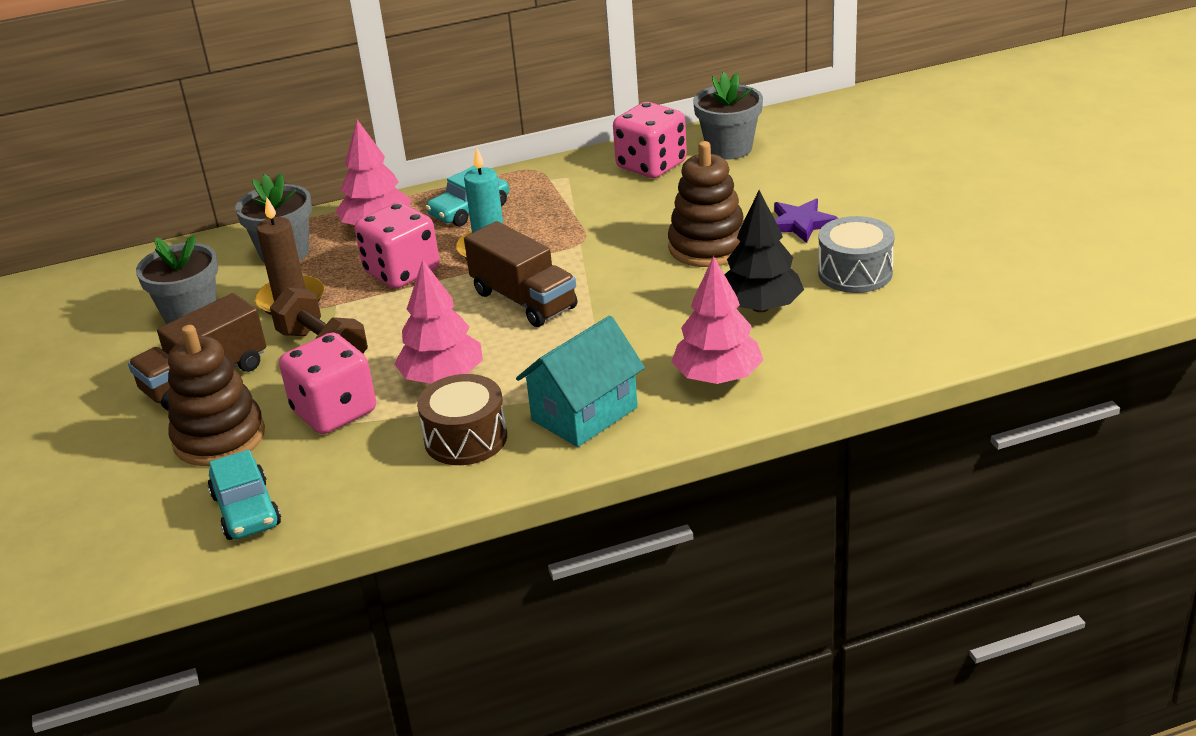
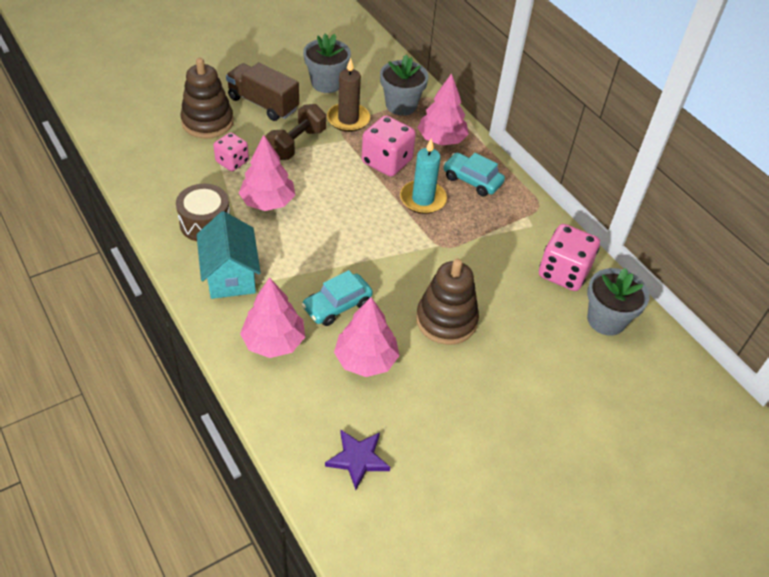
camera: 70 degrees right, 15 degrees up
(246, 510) = (143, 147): turquoise car -> turquoise car (337, 305)
(334, 412) = (232, 162): pink dice -> pink dice, size x0.63
(524, 300) = (360, 226): brown truck -> none
(584, 414) = (230, 275): turquoise house -> turquoise house turned 45 degrees clockwise
(760, 307) = (366, 360): black tree -> pink tree
(800, 223) = (493, 377): purple star -> purple star (358, 459)
(855, 273) = (423, 419): grey drum -> none

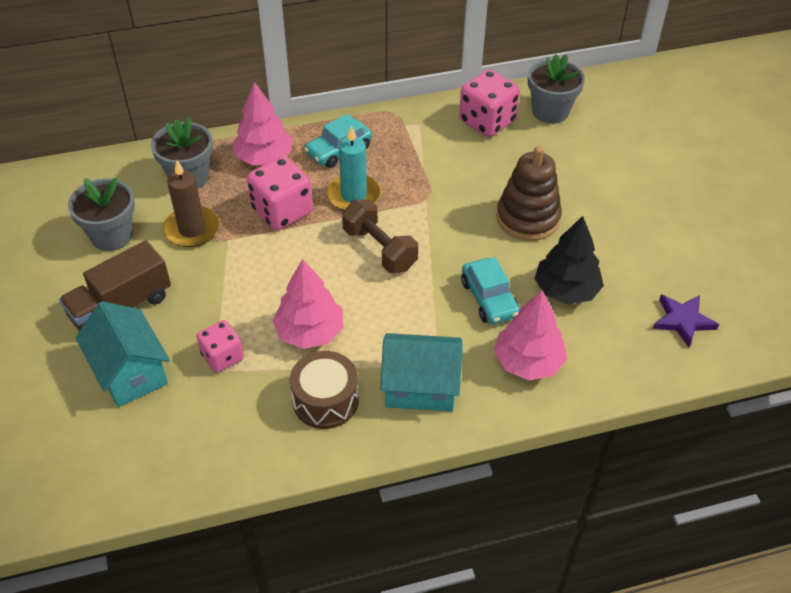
camera: 70 degrees left, 0 degrees up
(207, 122) = (130, 372): brown stacking toy -> turquoise house
(296, 144) = (216, 286): brown dumbbell -> brown dumbbell (379, 249)
(366, 360) = (566, 290): pink tree -> black tree

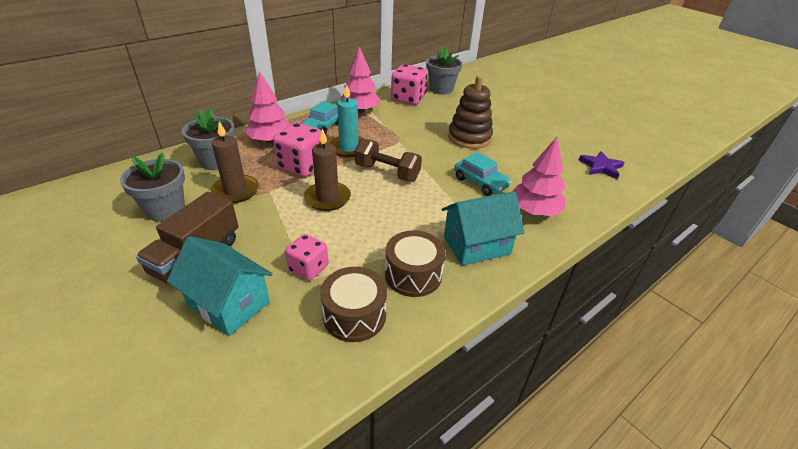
camera: 25 degrees left, 10 degrees down
(240, 426) = (354, 315): none -> brown drum
(287, 269) = (327, 198): none -> brown candle
(309, 332) = (370, 233): pink tree -> pink tree (360, 110)
(566, 290) = (523, 167): black tree -> none

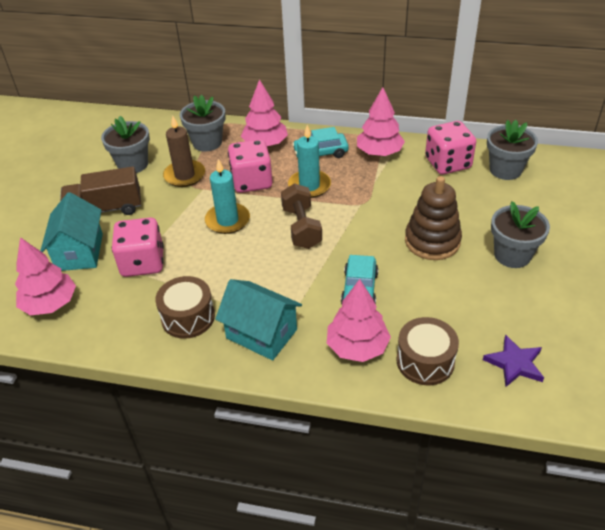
camera: 55 degrees right, 5 degrees up
(273, 365) = (50, 304): none -> pink tree
(308, 268) = (143, 263): pink dice -> pink dice, size x1.59
(327, 198) = (227, 220): brown candle -> turquoise candle
(354, 315) = (120, 312): brown drum -> brown drum (425, 361)
(513, 123) = (512, 255): none -> grey flower pot

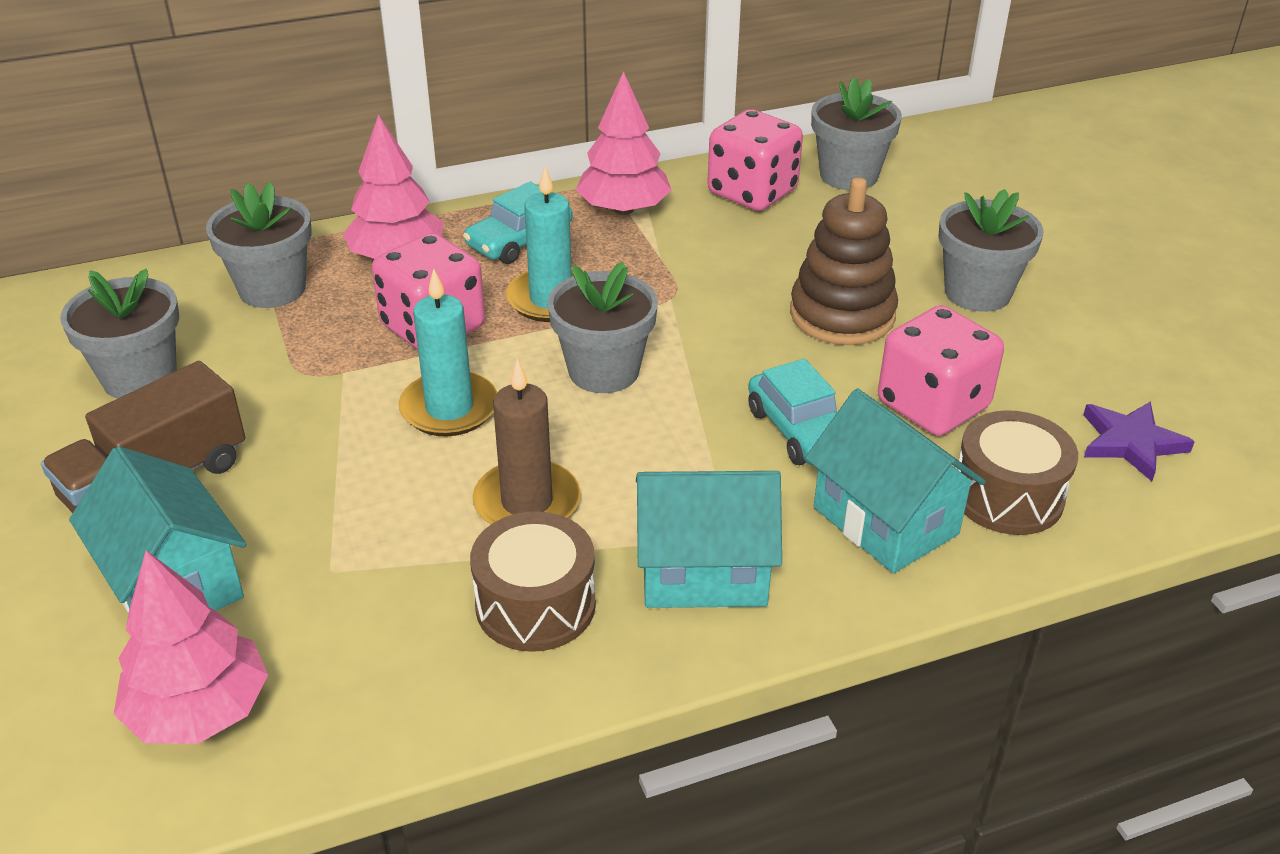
camera: 35 degrees left, 5 degrees down
(143, 263) = (342, 548): pink dice -> pink dice (932, 405)
(184, 175) = (280, 361): brown candle -> brown candle (527, 502)
(301, 227) = (603, 371): brown dumbbell -> grey flower pot
(357, 347) = (885, 521): pink tree -> turquoise house

